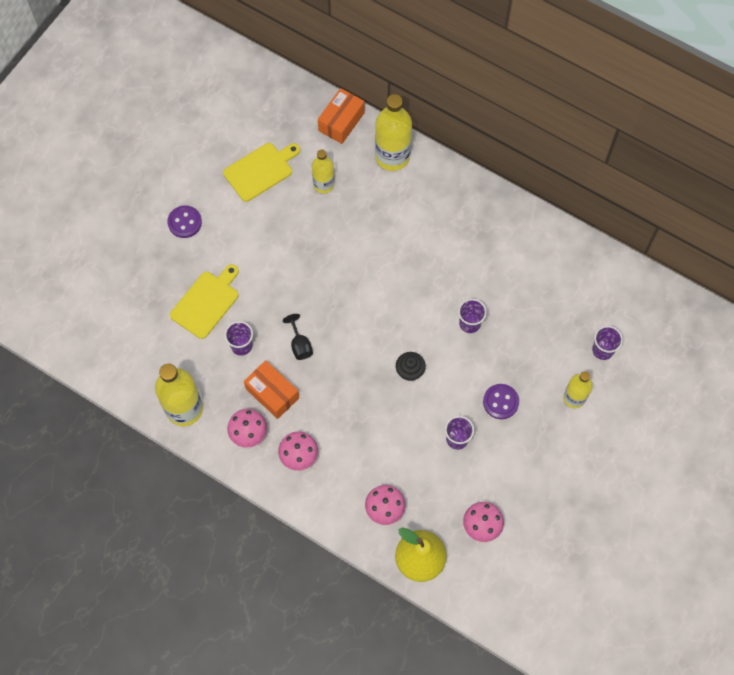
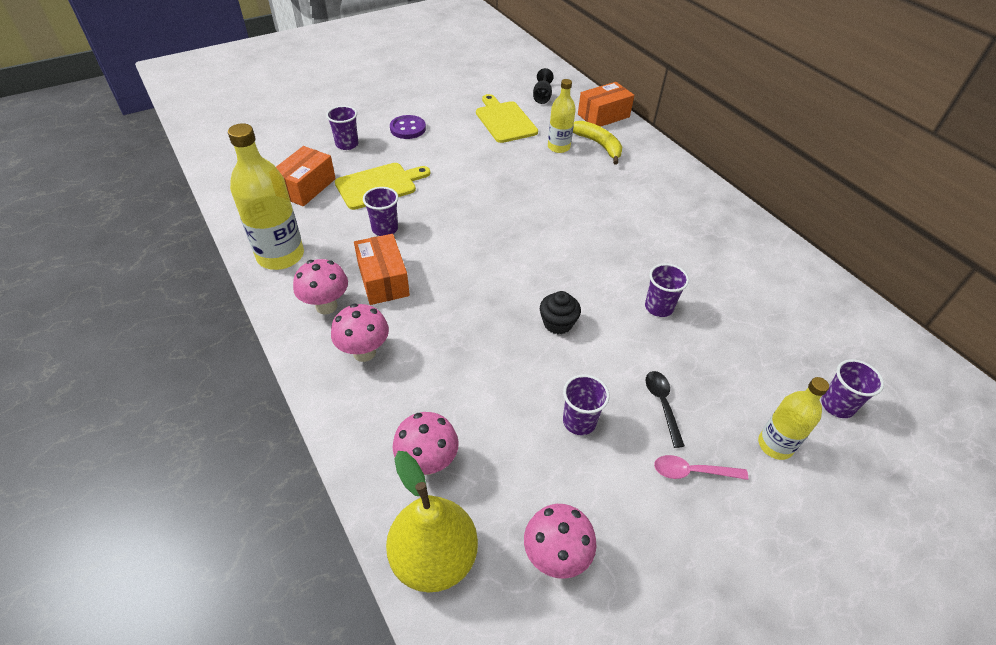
camera: 25 degrees right, 20 degrees down
(147, 268) = (347, 144): none -> purple cup
(150, 333) = (306, 187): none -> orange box
(260, 170) = (504, 120): yellow cutting board -> yellow cutting board turned 105 degrees counterclockwise
(300, 345) = (446, 251): black goblet -> black goblet (542, 97)
(355, 165) = (598, 145): none -> yellow banana
(392, 156) = (641, 151): yellow bottle -> none
(500, 402) = (662, 404): purple button -> black spoon
(534, 439) = (692, 471): none -> pink spoon

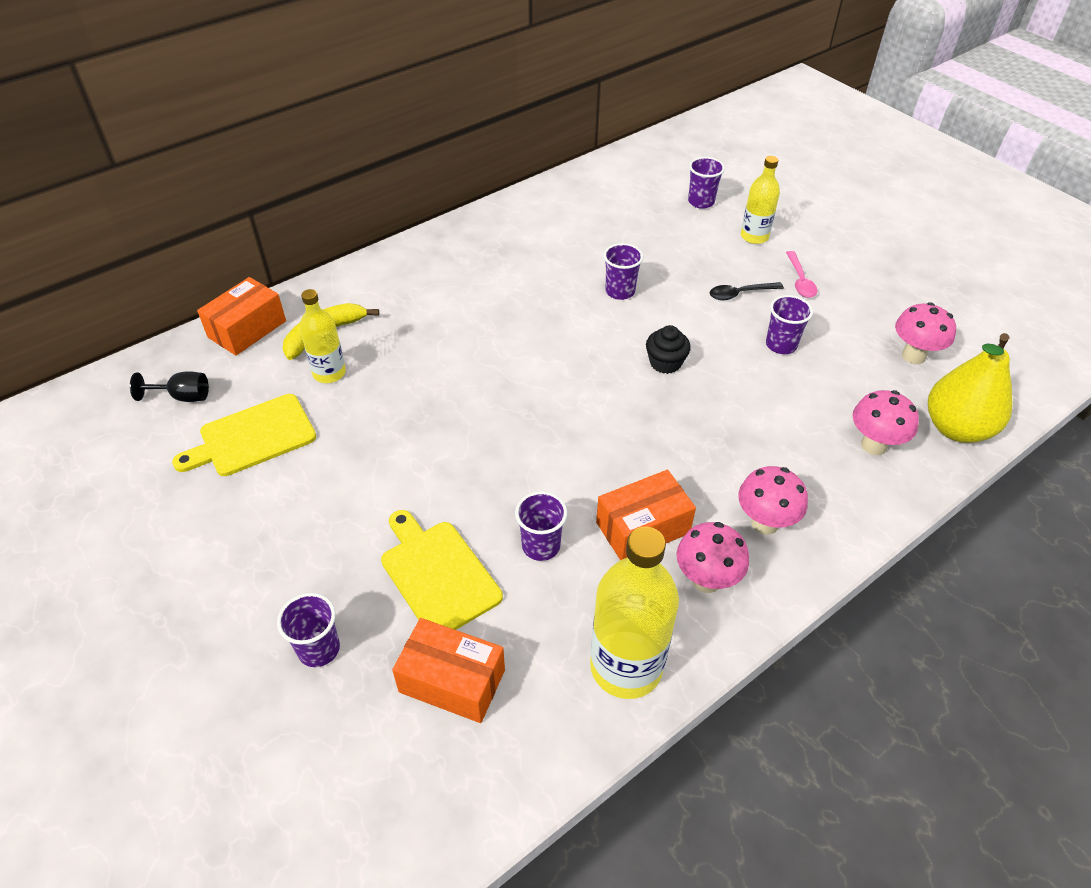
camera: 95 degrees left, 0 degrees up
(408, 128) = (270, 564): purple button -> none
(603, 116) = (247, 329): orange box -> orange box turned 75 degrees clockwise

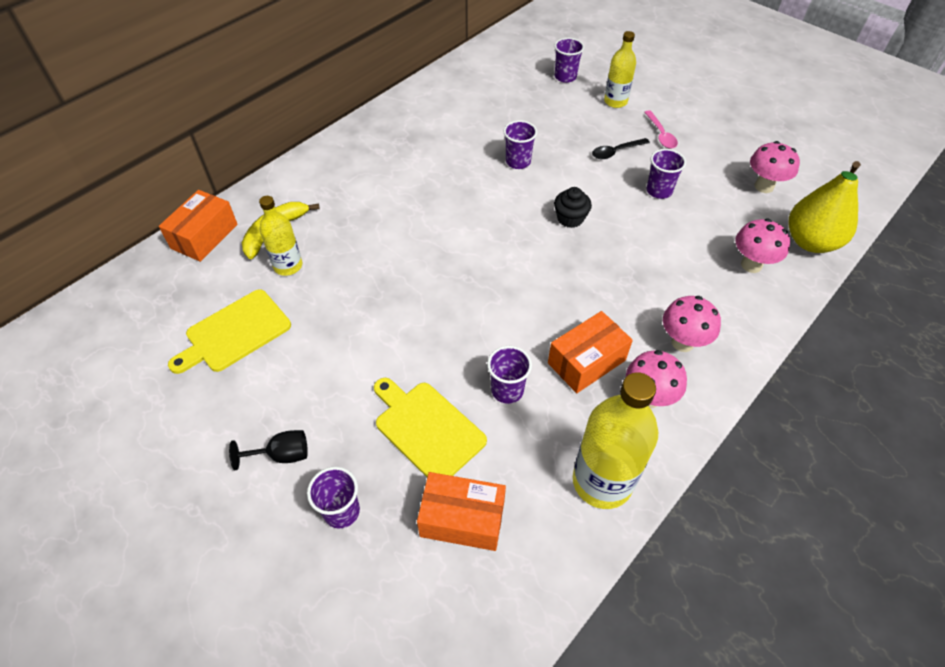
camera: 10 degrees left, 5 degrees up
(183, 397) = (162, 305): black goblet -> black goblet (282, 455)

